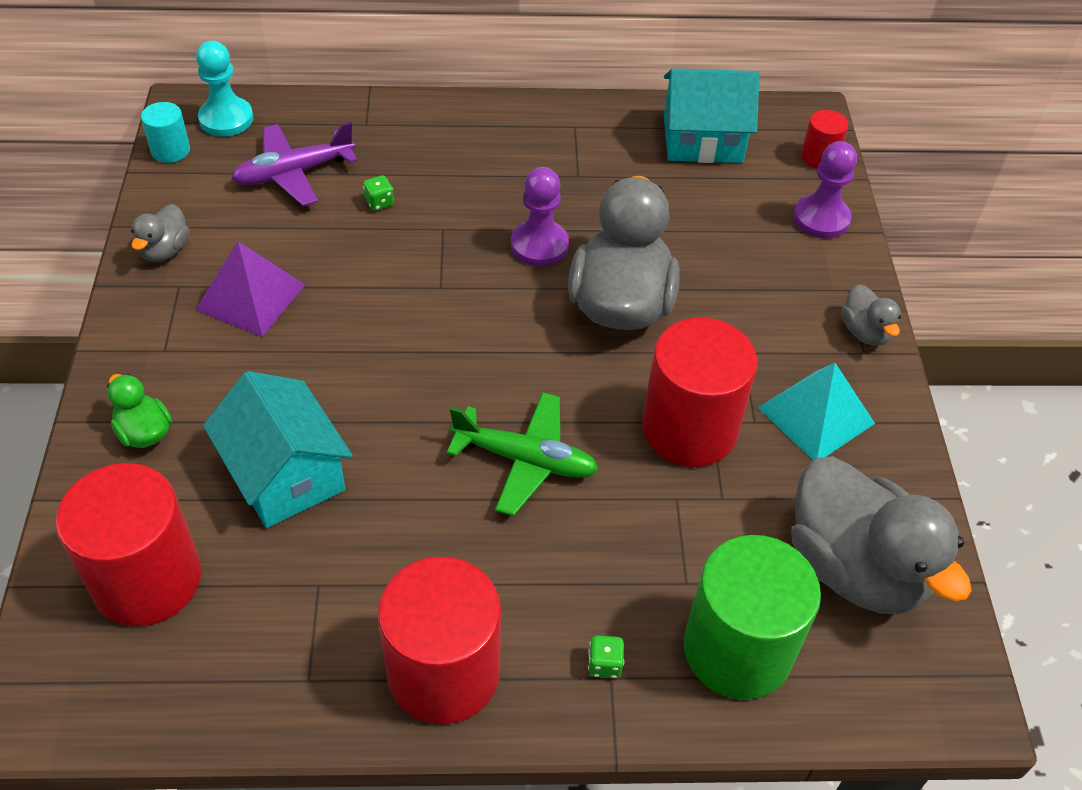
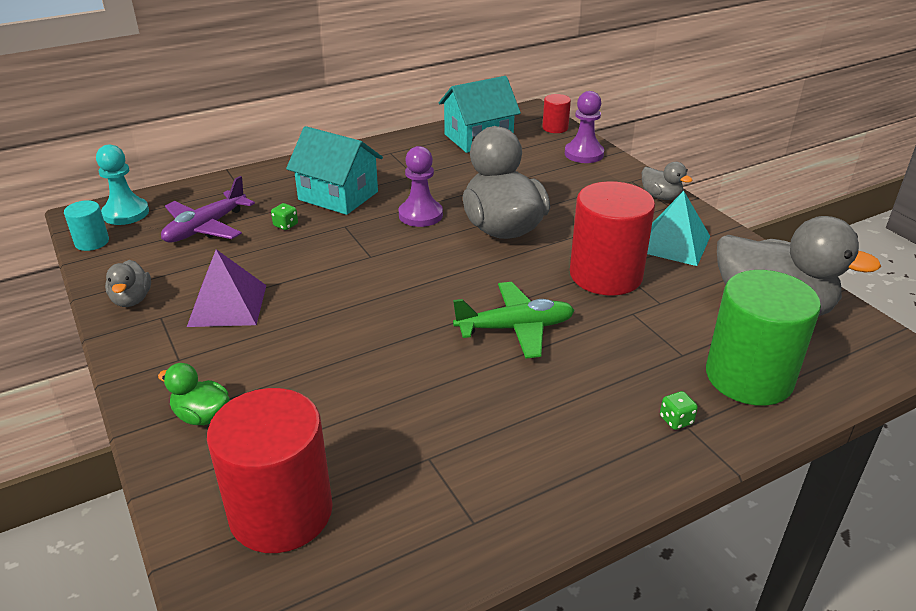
camera: 25 degrees left, 15 degrees down
(285, 475) = (344, 400): turquoise house -> turquoise house (338, 196)
(443, 672) = (571, 472): red cylinder -> none

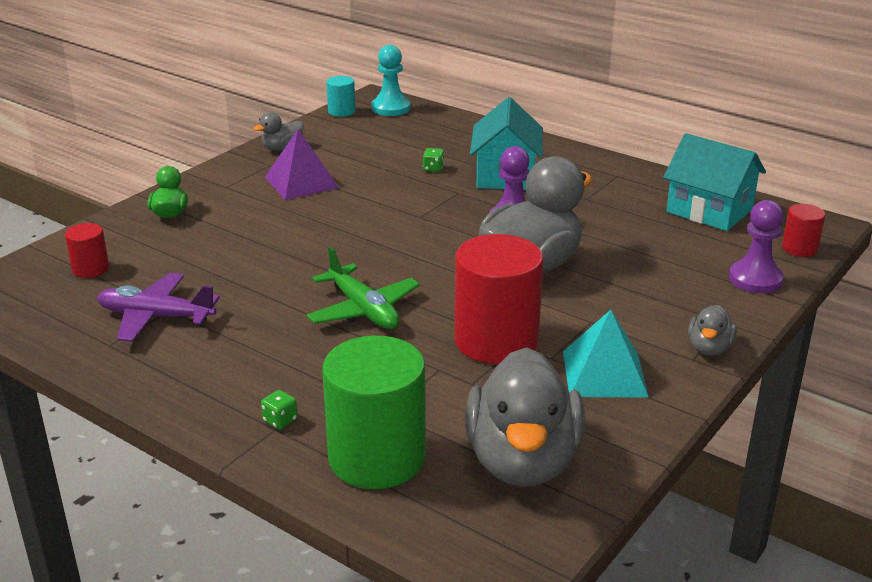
camera: 65 degrees right, 5 degrees down
(206, 228) = (399, 141): purple plane -> purple plane (156, 317)
(281, 512) = (90, 269): red cylinder -> red cylinder, size x0.48

